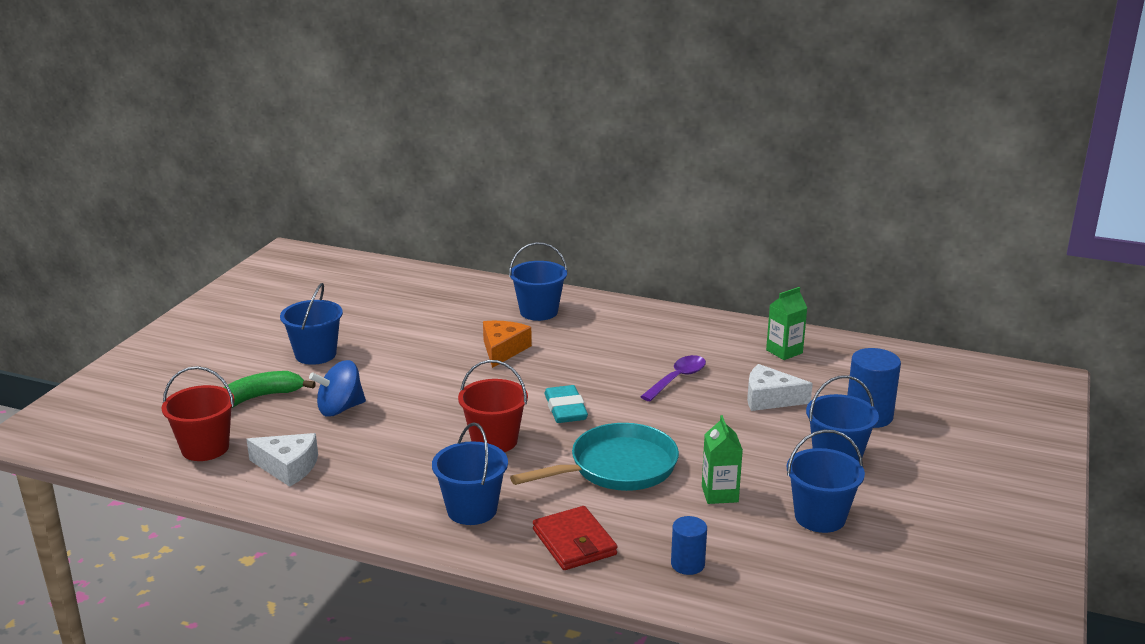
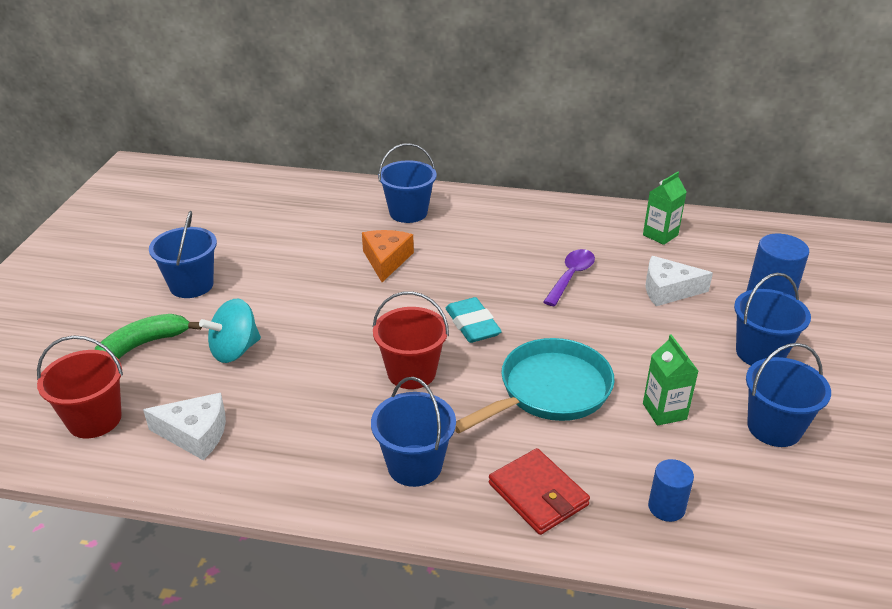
camera: 10 degrees left, 10 degrees up
(340, 409) = (235, 350): blue spinning top -> turquoise spinning top

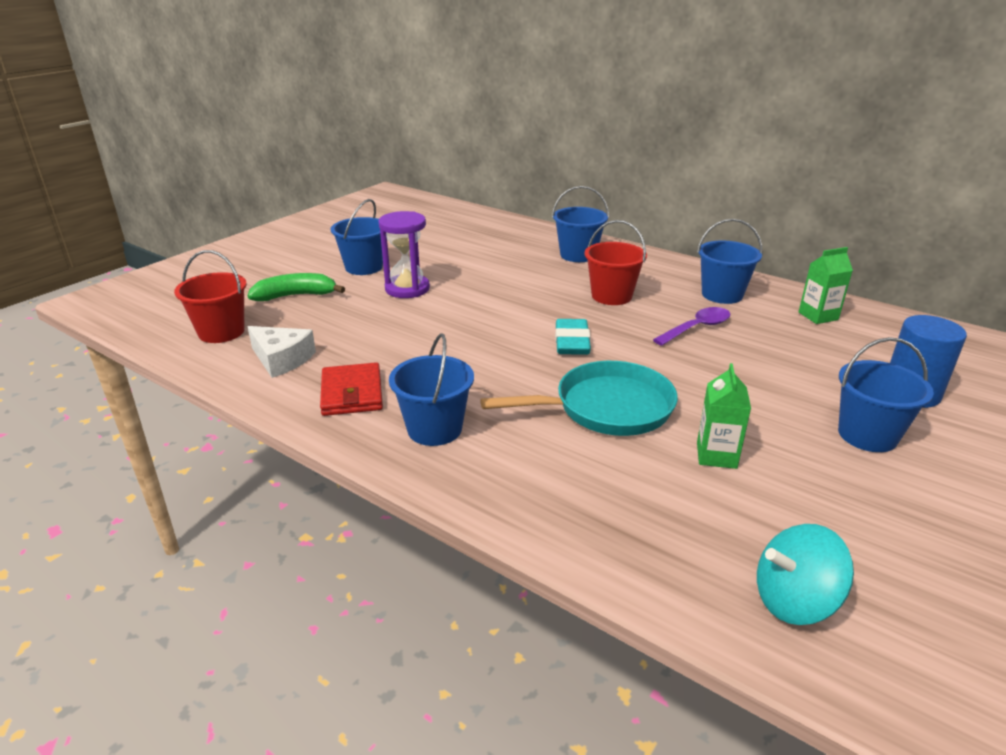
camera: 25 degrees right, 5 degrees down
(235, 350) = (359, 314): turquoise spinning top -> turquoise spinning top (794, 601)
(262, 302) = (407, 289): none -> purple hourglass
(386, 260) = (532, 282): orange cheese -> none
(411, 372) = (488, 362): red bucket -> red bucket (611, 296)
(538, 494) = (530, 484): red wallet -> red wallet (352, 393)
(666, 507) = (656, 537): blue cylinder -> none
(668, 290) = (794, 360): white cheese -> none
(774, 428) = (838, 504): blue bucket -> blue bucket (722, 294)

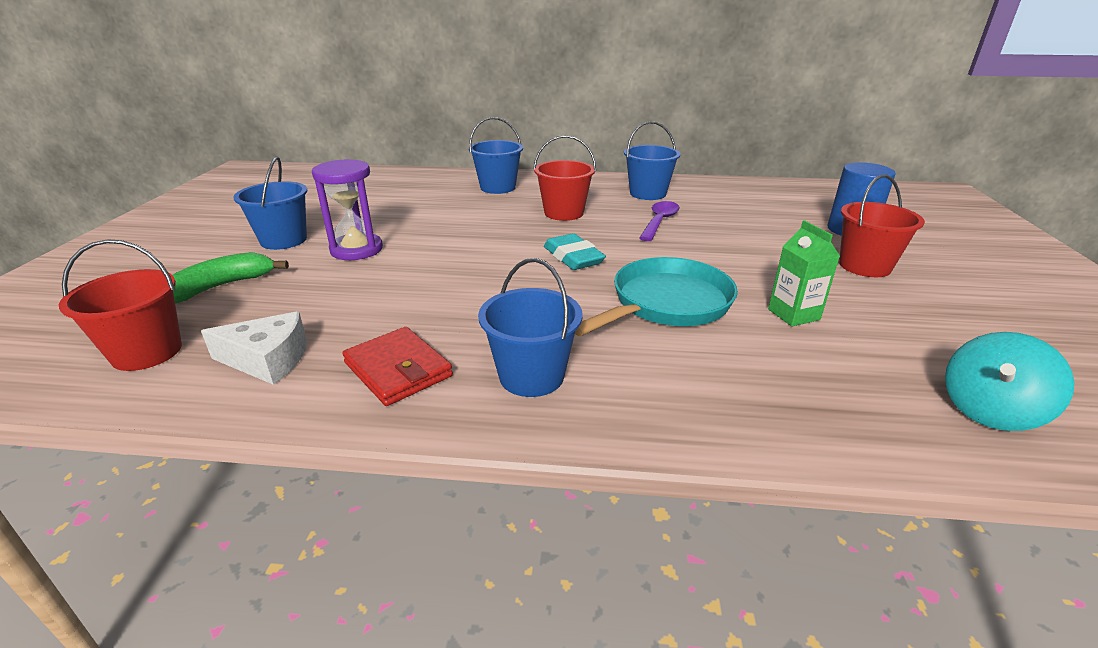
camera: 30 degrees left, 0 degrees up
(818, 316) = (730, 194): green carton -> none
(867, 435) = (864, 266): blue bucket -> red bucket

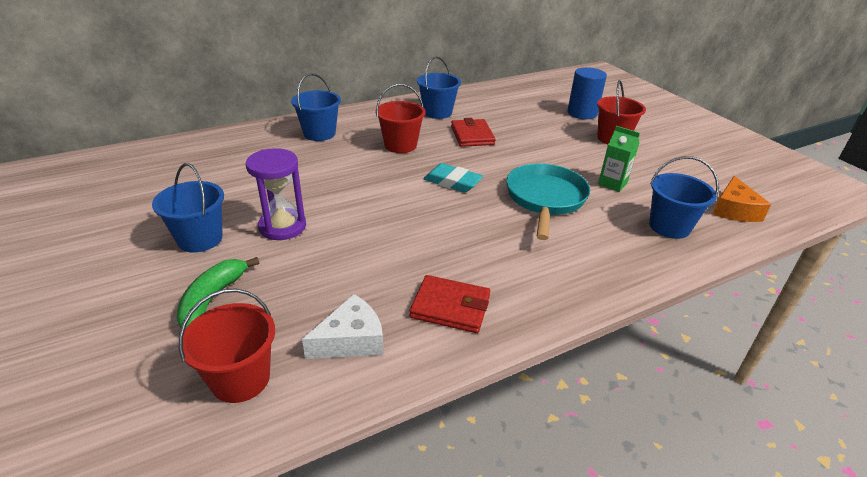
camera: 35 degrees left, 5 degrees up
(531, 376) = (531, 277): blue bucket -> blue bucket (669, 226)
(659, 221) = (472, 135): purple spoon -> red wallet
(989, 411) = (734, 210): turquoise spinning top -> orange cheese

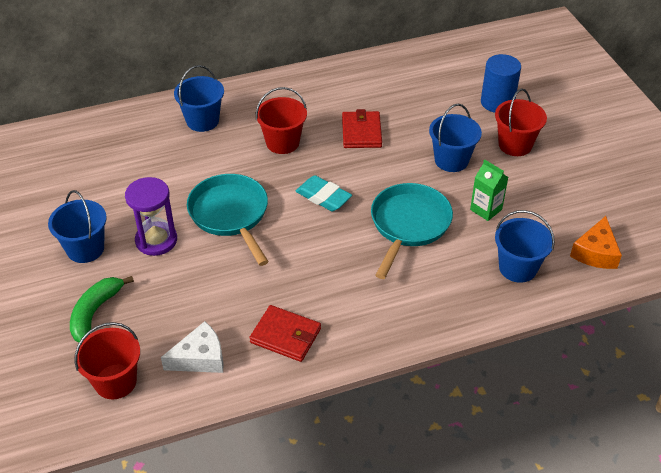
camera: 10 degrees right, 10 degrees up
(361, 201) = (230, 215): none -> turquoise pan
(437, 112) = (333, 94): blue bucket -> blue bucket (451, 160)

